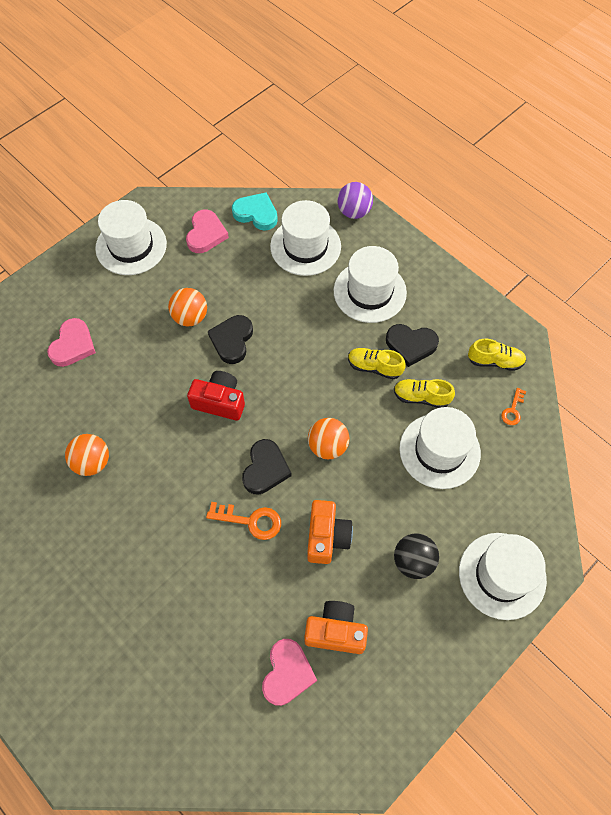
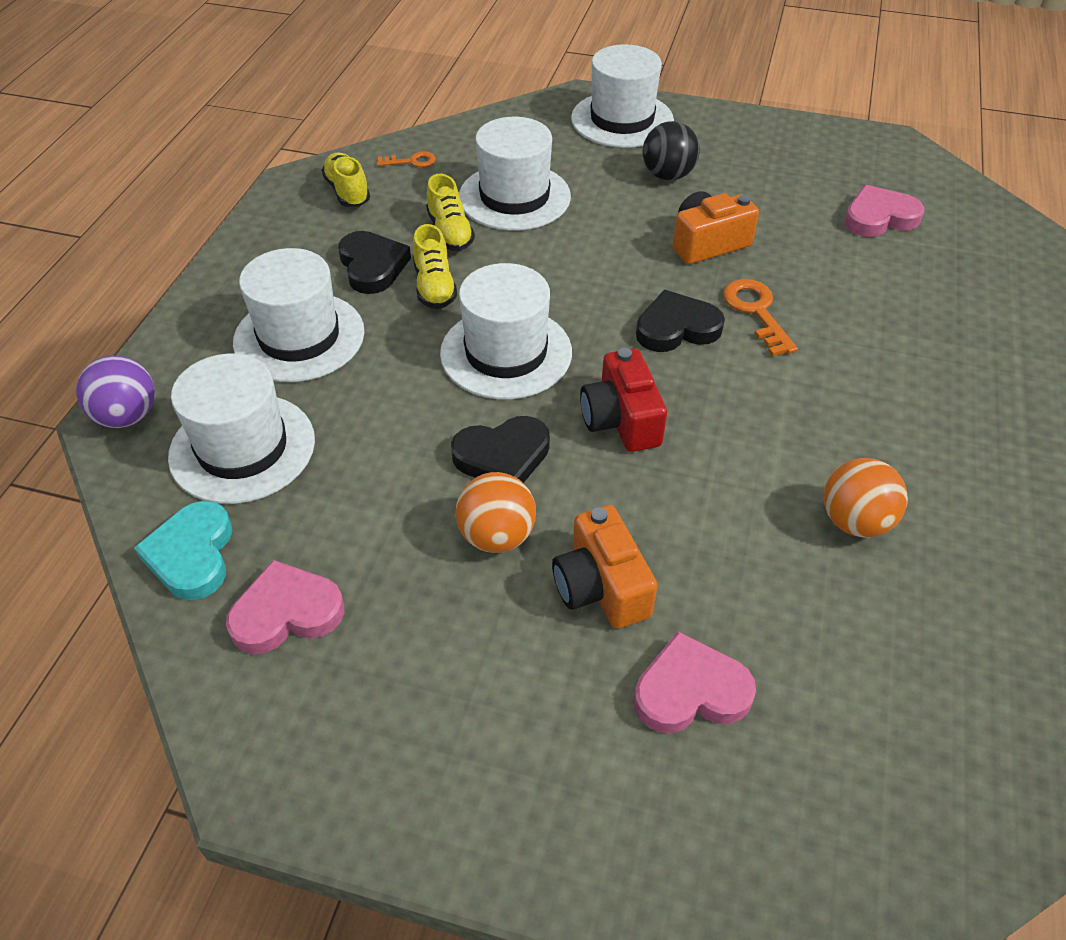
camera: 120 degrees left, 15 degrees down
(131, 246) = (389, 736): white hat -> white hat (506, 353)
(327, 446) = (591, 285): orange ball -> none
(335, 631) = (800, 201): orange camera -> orange camera (601, 587)

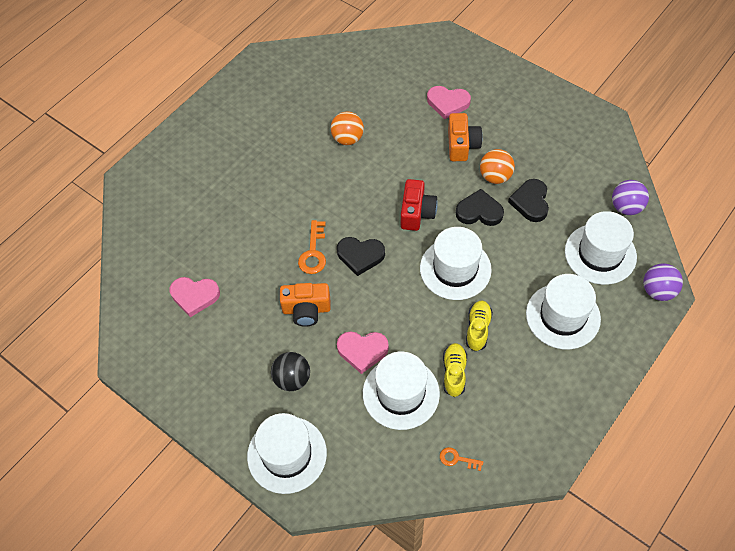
camera: 155 degrees left, 10 degrees up
(192, 555) = (626, 207): turquoise heart -> purple ball
(286, 613) = (588, 172): pink heart -> pink heart (362, 351)
(347, 192) = (510, 439): yellow shoe -> none
(372, 266) = (510, 359): black heart -> black heart (530, 202)

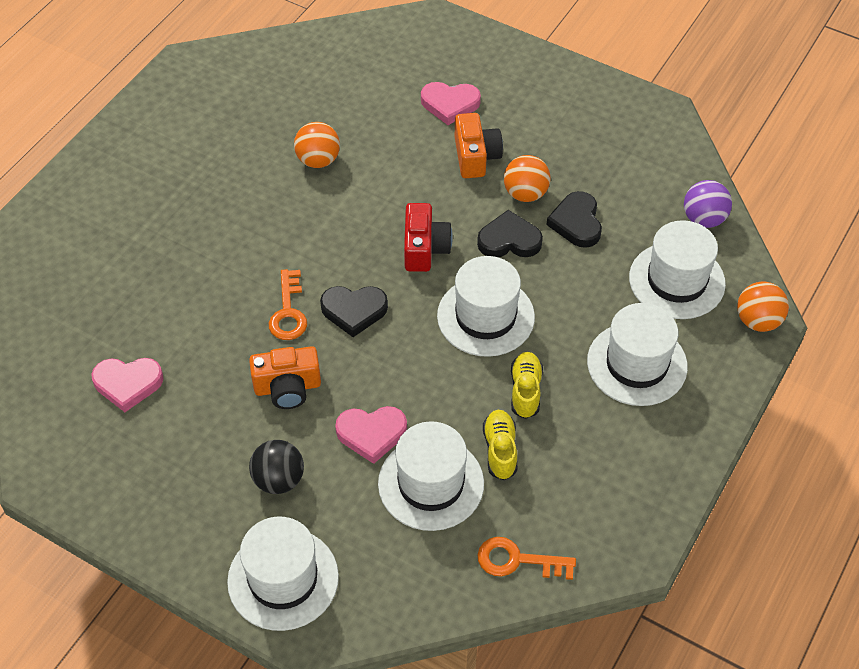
camera: 10 degrees left, 5 degrees down
(457, 459) = (517, 560): orange key -> orange key, size x1.64
(658, 291) = (758, 321): purple ball -> orange ball

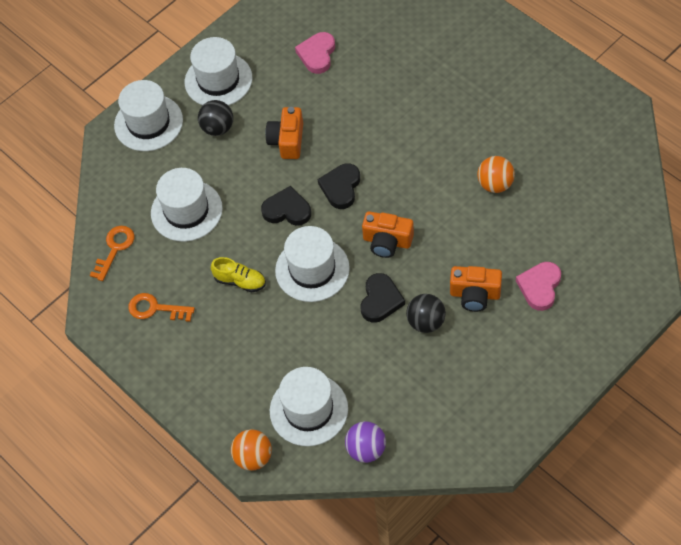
camera: 110 degrees right, 5 degrees up
(288, 312) = (351, 148): orange key -> orange key (155, 308)
(371, 434) = (235, 183): pink heart -> none
(424, 248) = (387, 241): red camera -> orange camera
(500, 450) = (198, 256): yellow shoe -> none
(525, 194) = (426, 322): orange ball -> black ball
(576, 222) = (386, 352): black heart -> black heart (287, 210)
(637, 364) = (240, 359): white hat -> white hat (218, 80)

